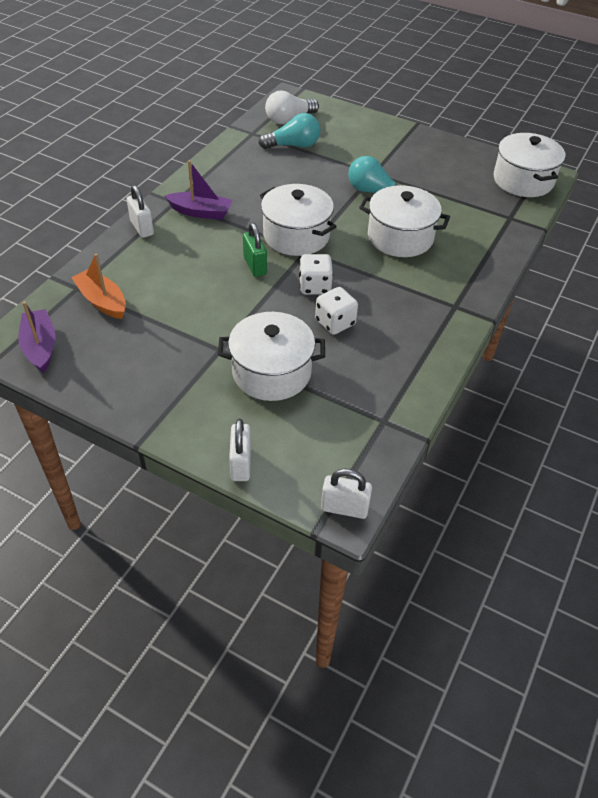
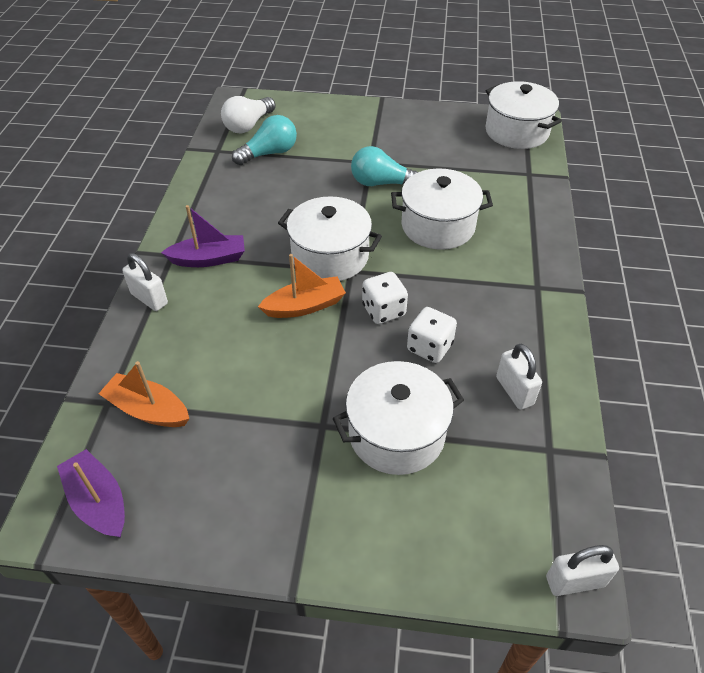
camera: 20 degrees left, 0 degrees up
(241, 464) = (429, 570): white padlock -> white padlock (514, 391)
(255, 266) = (305, 306): green padlock -> orange boat

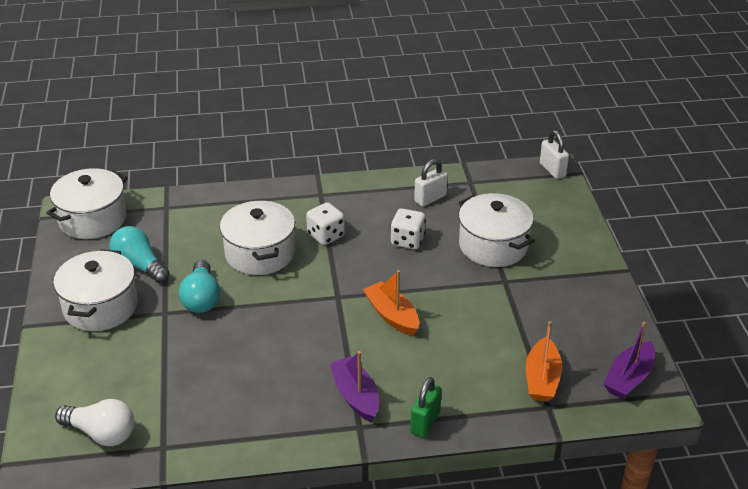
camera: 105 degrees left, 10 degrees down
(149, 299) = (425, 422): white padlock -> green padlock
(269, 153) = (161, 397): turquoise light bulb -> turquoise light bulb (139, 265)
(330, 256) = (323, 313): white pot -> white pot (100, 307)
(383, 310) = (378, 270): white dice -> white dice (326, 235)

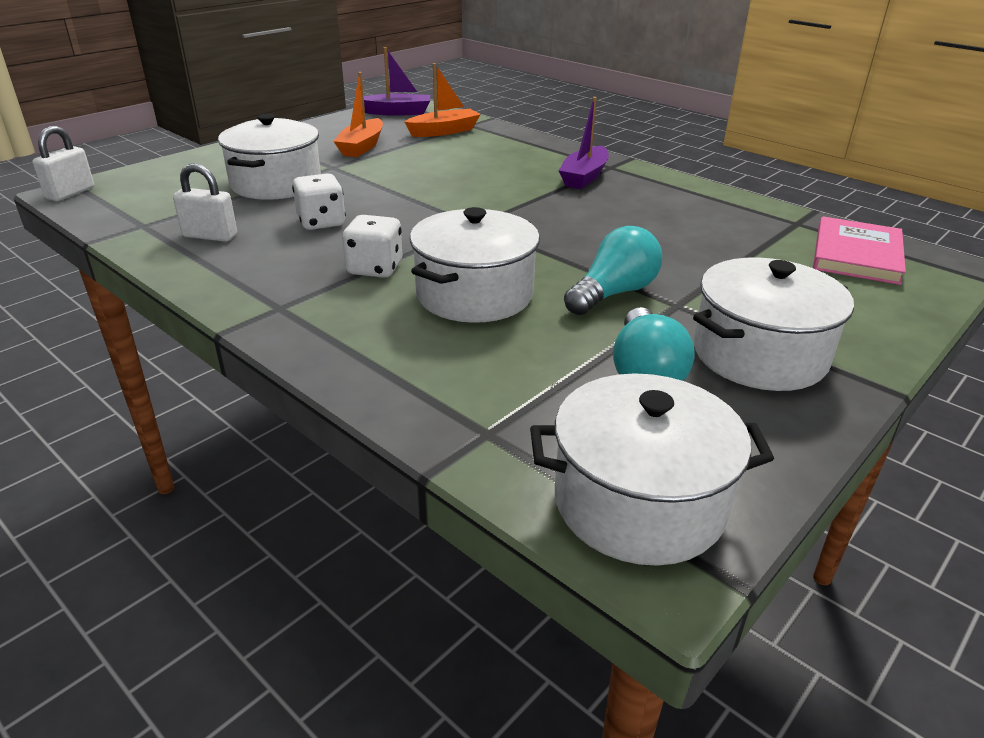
camera: 130 degrees left, 5 degrees down
(101, 433) = (856, 255): white light bulb -> pink book
(392, 315) = (460, 193): orange boat -> orange boat (362, 147)
(425, 422) = (560, 150): green padlock -> none

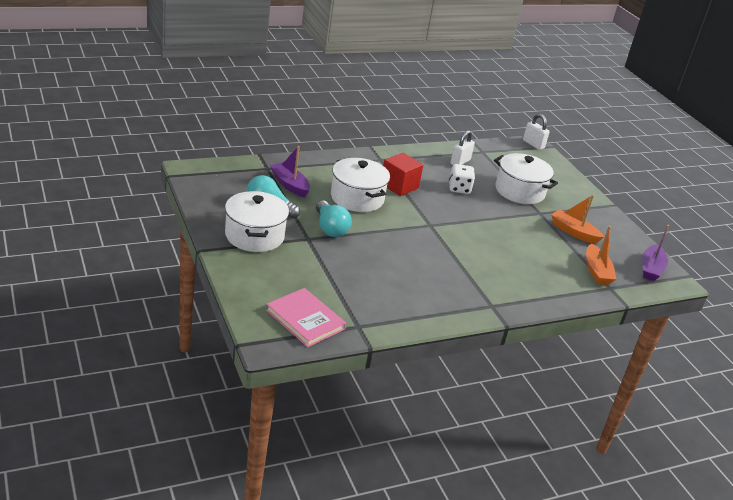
camera: 110 degrees right, 0 degrees up
(375, 268) = (399, 186): white dice -> red cube
(584, 177) = (478, 287): purple boat -> purple boat (290, 185)
(639, 502) = (213, 176): white pot -> none

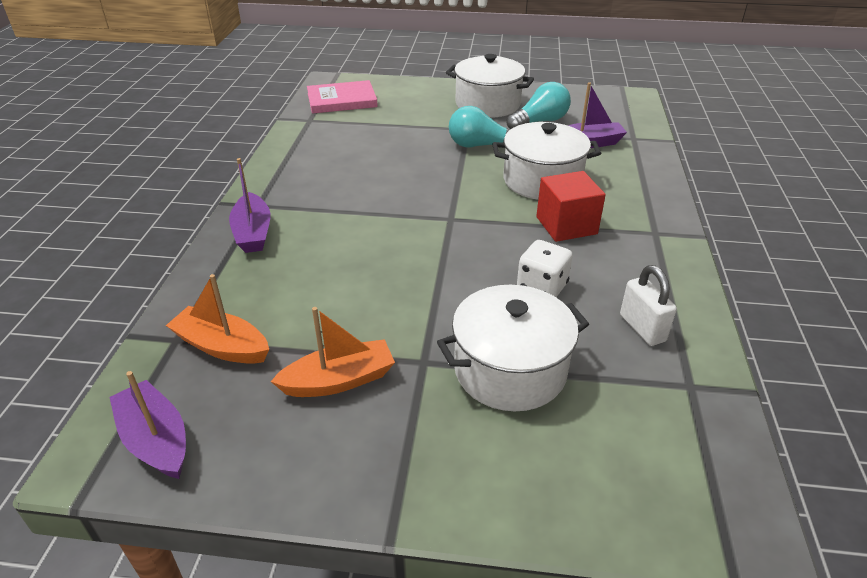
camera: 125 degrees right, 5 degrees up
(517, 296) = (253, 233): none -> purple boat
(533, 144) = (743, 528): white padlock -> none

